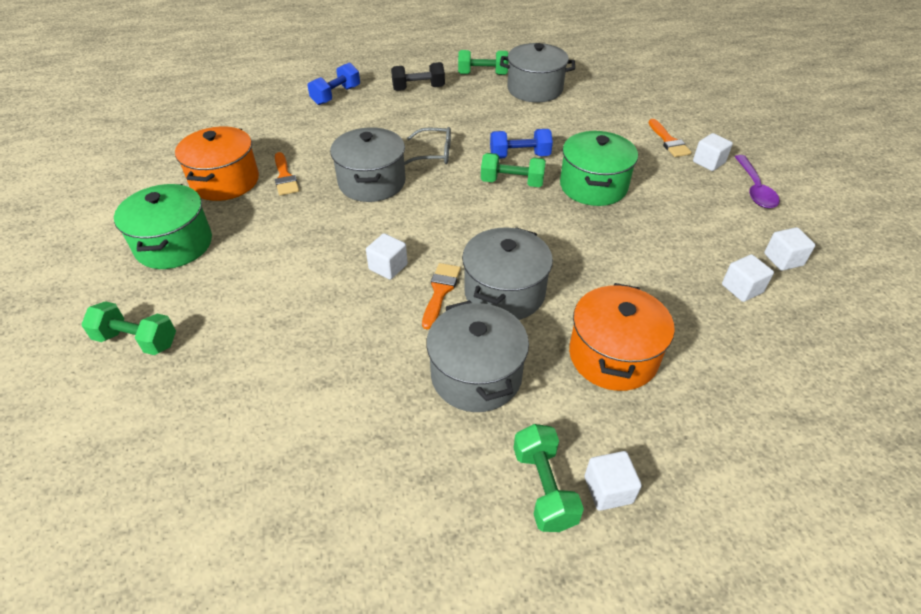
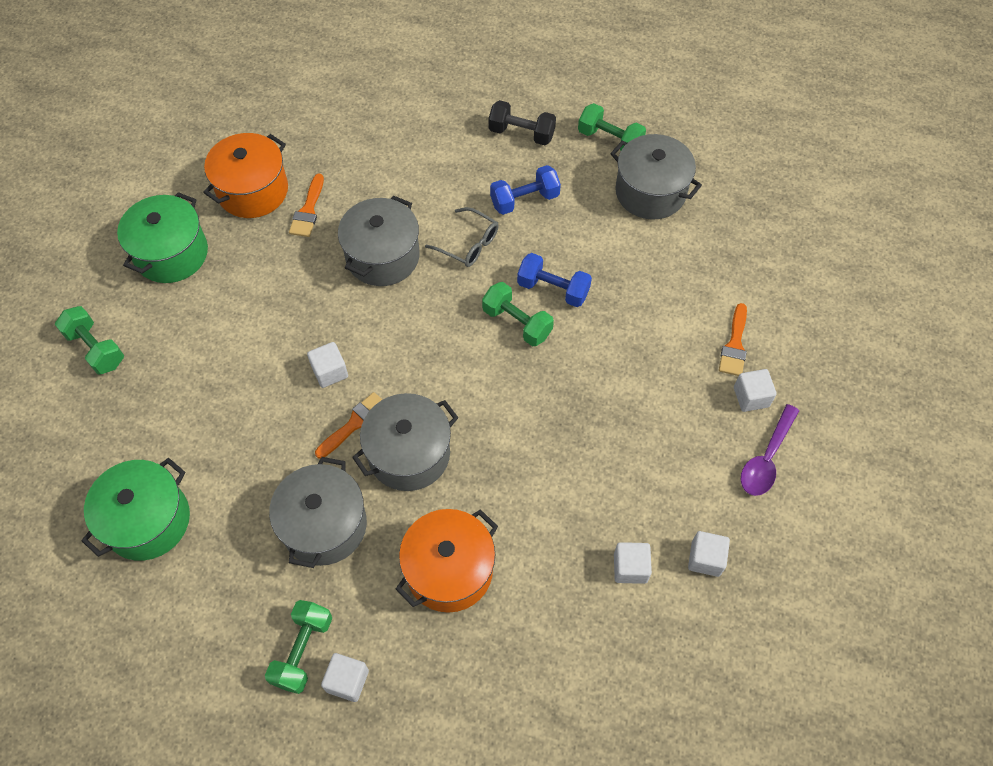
camera: 30 degrees right, 15 degrees up
(336, 95) = (427, 107): blue dumbbell -> blue dumbbell (524, 200)
(593, 186) = (595, 368): green pot -> green pot (148, 521)

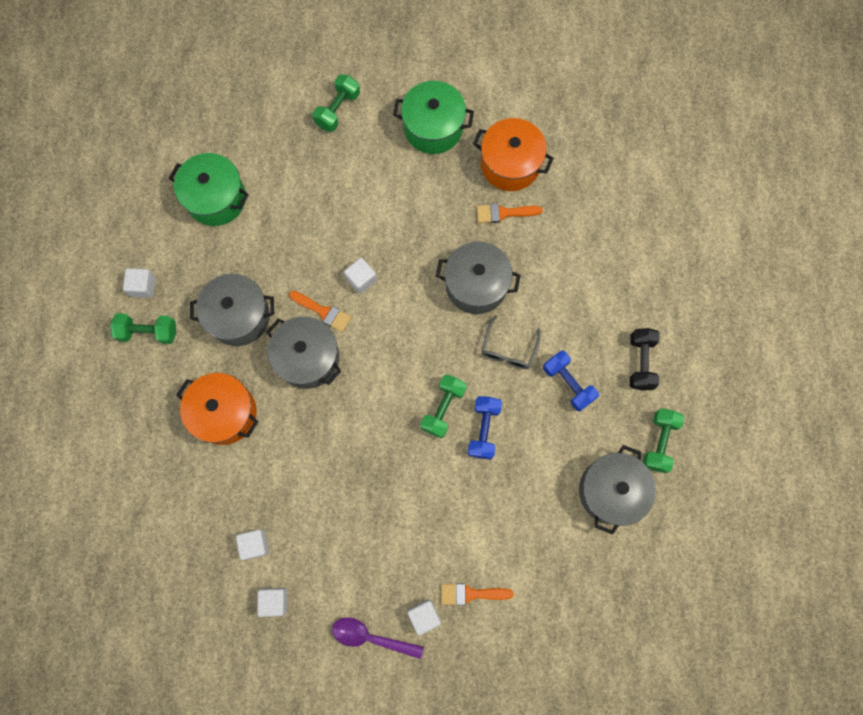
camera: 75 degrees right, 15 degrees up
(347, 681) = (134, 368): white cube -> white cube (143, 286)

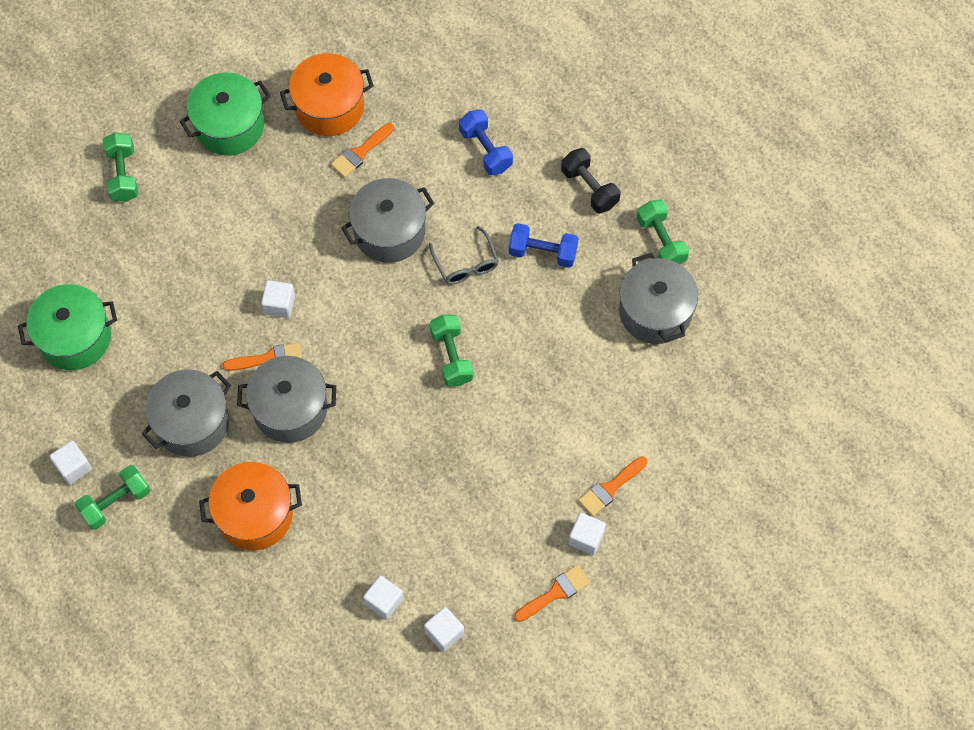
camera: 40 degrees left, 10 degrees down
(370, 637) = (555, 592): purple spoon -> orange brush
(483, 429) = (503, 346): blue dumbbell -> blue dumbbell (485, 150)

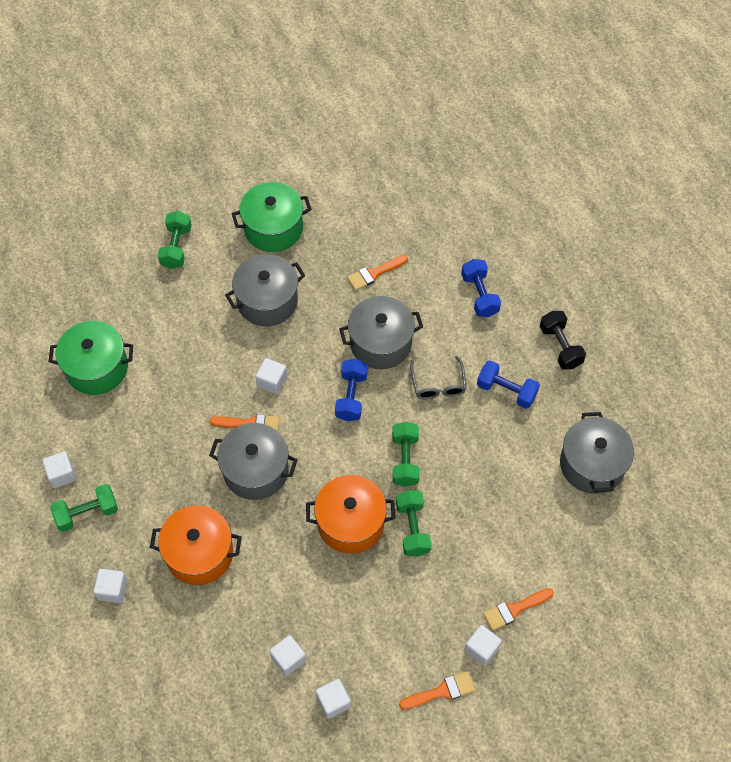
camera: 15 degrees right, 5 degrees down
(171, 578) = (113, 590): none -> white cube
(192, 423) = (170, 462): grey pot -> grey pot (267, 301)
(329, 107) = (359, 231): orange pot -> orange pot (350, 523)
(373, 300) = (351, 396): none -> blue dumbbell
(661, 241) = (611, 405): green dumbbell -> green dumbbell (412, 528)

